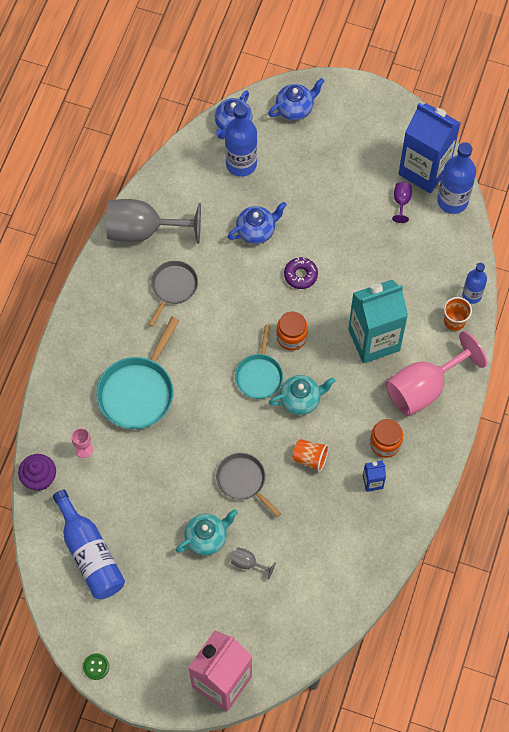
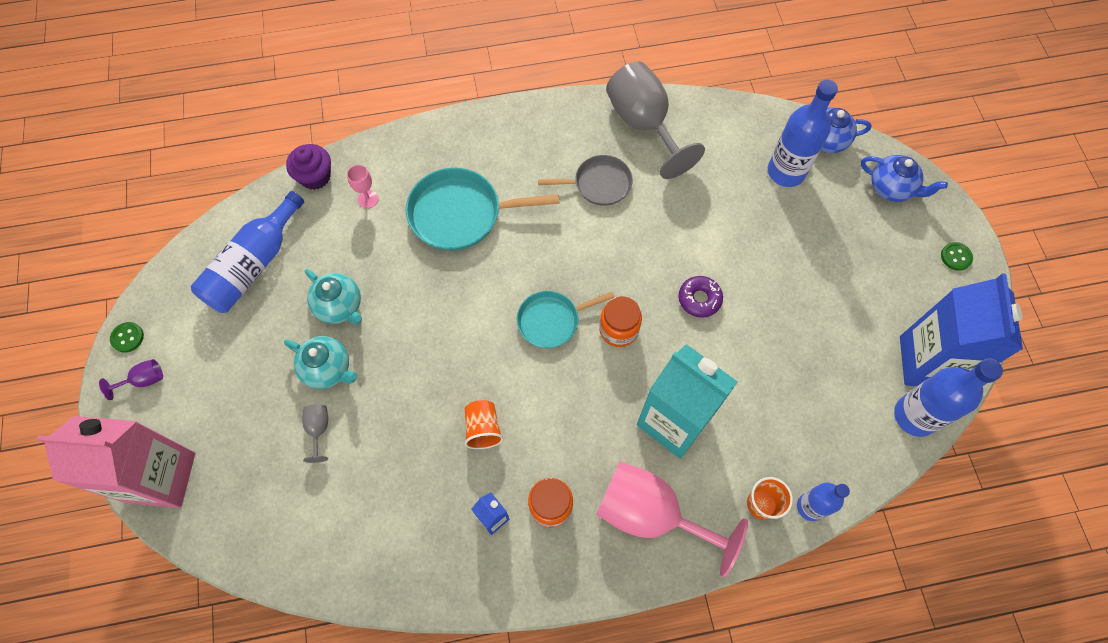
camera: 60 degrees right, 0 degrees up
(243, 481) = (415, 371): grey pan -> none
(256, 231) = (720, 227): blue teapot -> none
(301, 400) = (549, 380): turquoise teapot -> turquoise teapot (340, 306)
(366, 105) = (955, 257): none -> green button
(401, 202) = (868, 358): purple goblet -> purple goblet (144, 380)

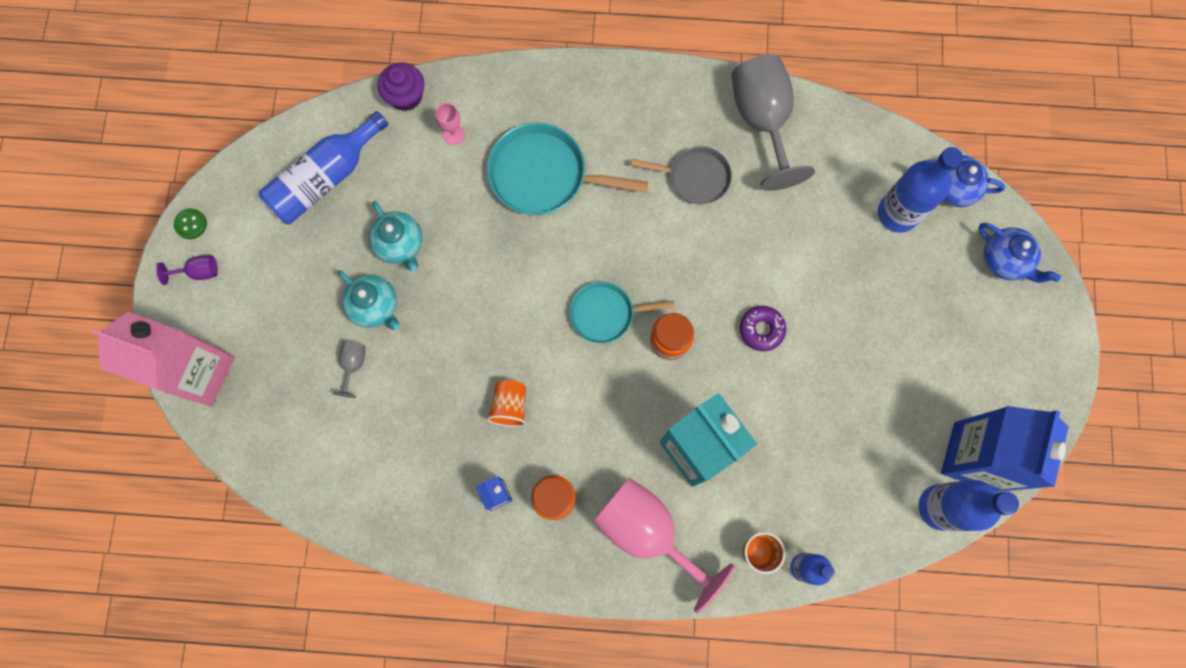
camera: 15 degrees right, 10 degrees up
(955, 257) = (1045, 353): green button -> none

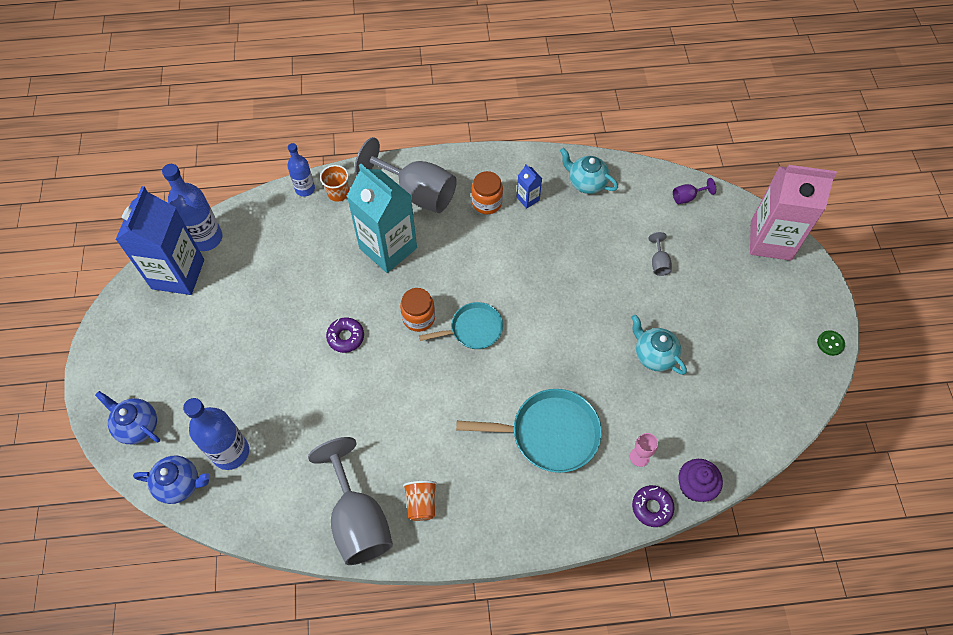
camera: 170 degrees right, 15 degrees down
(199, 272) = (805, 308): purple goblet -> purple goblet (687, 197)
(325, 179) = (736, 399): blue bottle -> none
(375, 307) = (657, 305): turquoise teapot -> turquoise teapot (586, 183)
(457, 83) = (652, 507): none -> purple donut
(510, 406) = (533, 254): orange cup -> orange cup (421, 503)
(647, 532) = (417, 193): pink goblet -> grey goblet
(695, 177) = (415, 454): grey pan -> none

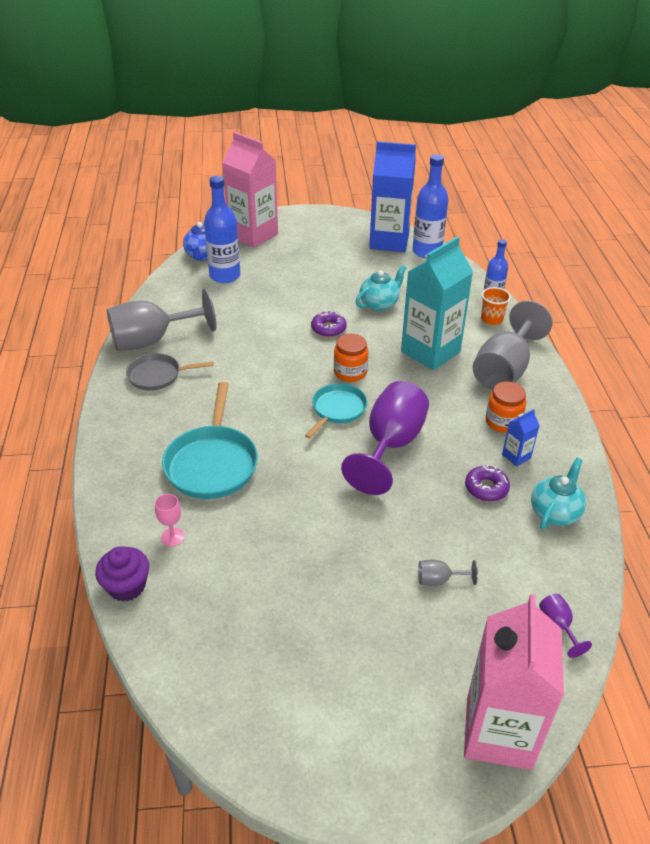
camera: 90 degrees right, 20 degrees down
(137, 426) = (253, 235): blue teapot -> pink carton
(421, 503) = (157, 375): orange cup -> grey pan
(473, 329) = (337, 409): turquoise pan -> turquoise pan turned 135 degrees counterclockwise
(519, 288) = (390, 445): none -> purple goblet
(652, 507) = (112, 543): purple donut -> purple donut (486, 488)
(654, 355) = (301, 562): turquoise teapot -> turquoise teapot (379, 304)
(830, 343) = (314, 791): green button -> none

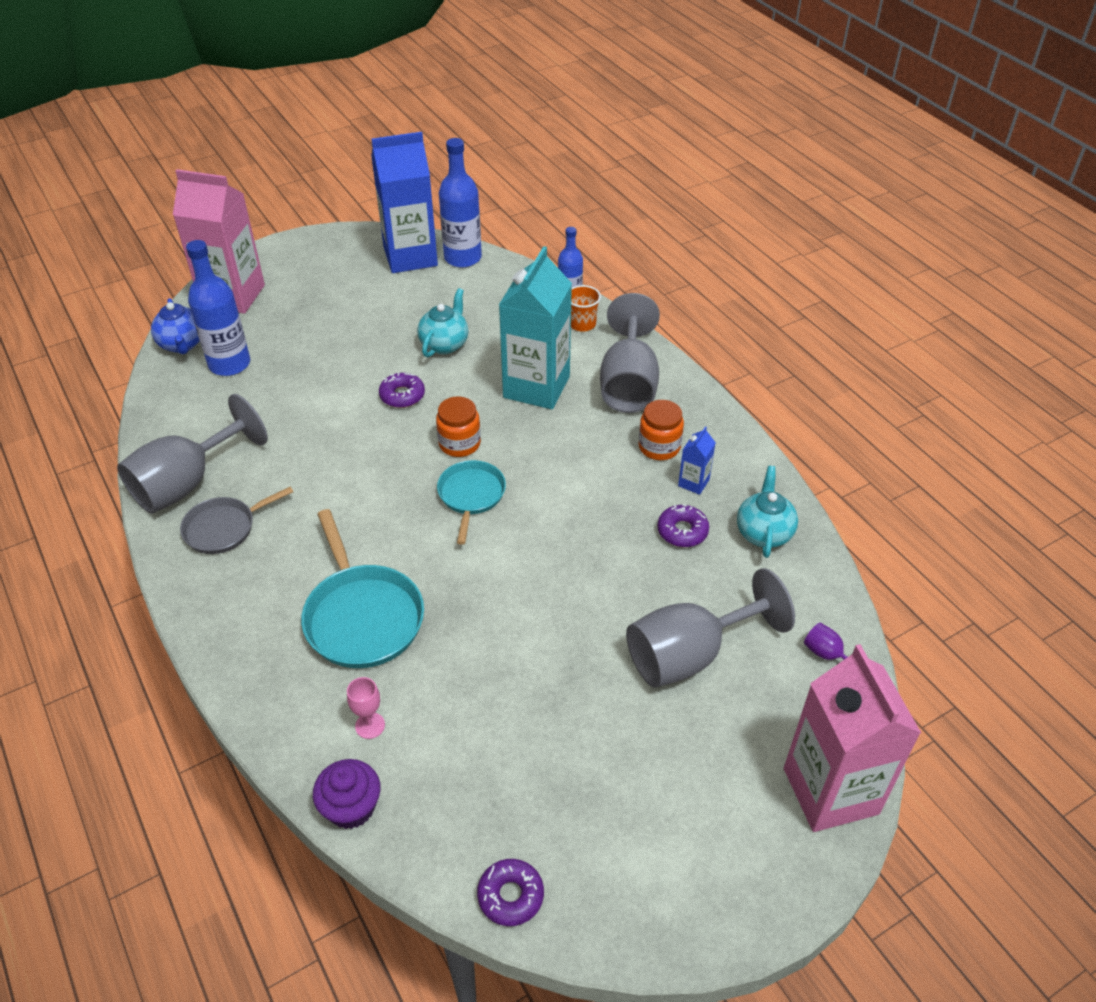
camera: 25 degrees left, 5 degrees up
(197, 696) = (510, 896): none -> purple donut
(390, 445) = (554, 518): purple goblet -> none
(439, 580) = (690, 654): grey goblet -> grey goblet, size x2.41

